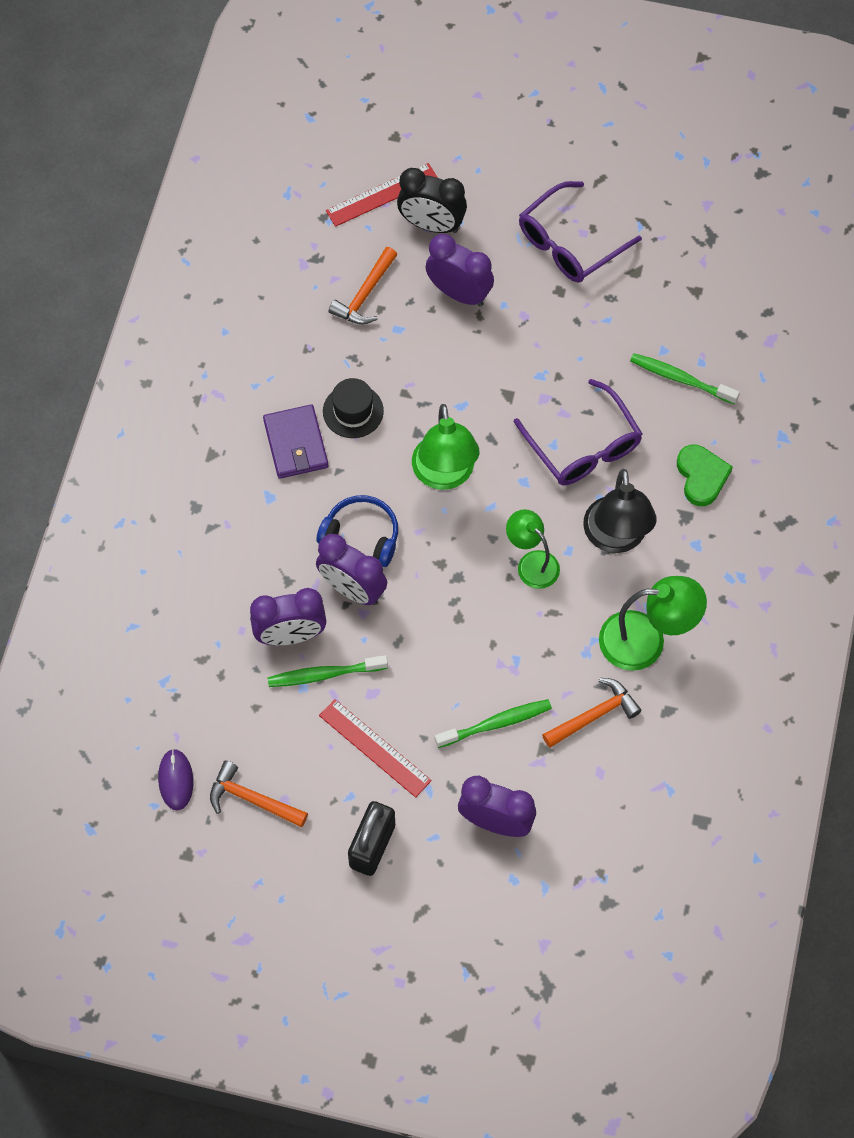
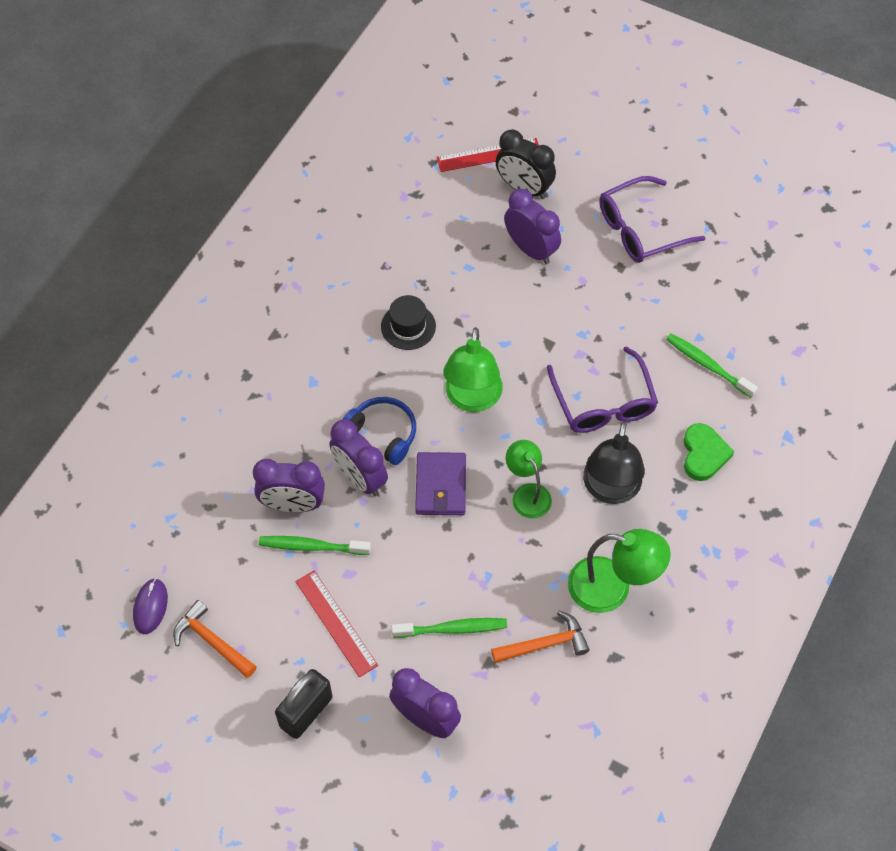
camera: 15 degrees right, 5 degrees down
(295, 444) = (350, 342): purple wallet -> purple wallet (440, 486)
(365, 295) = (449, 233): orange hammer -> none

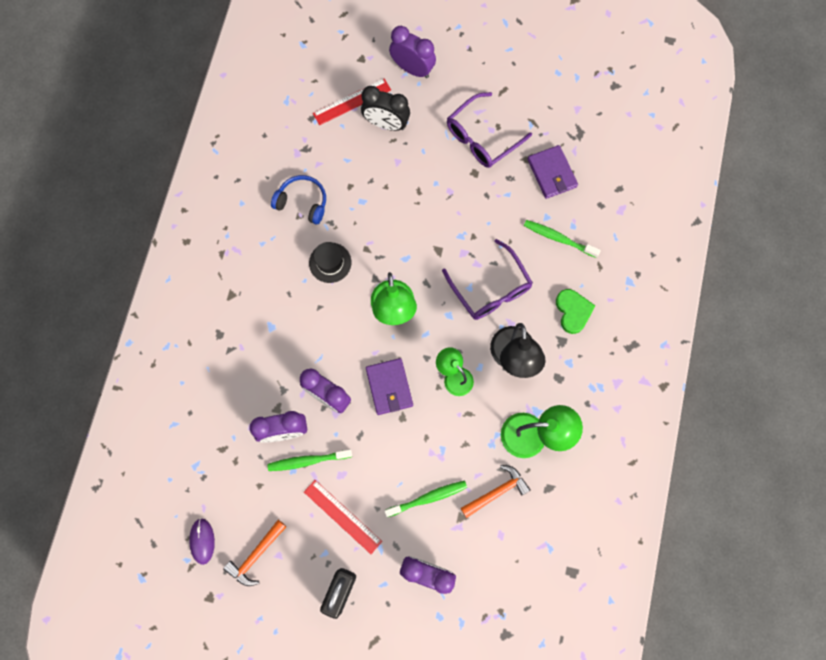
camera: 15 degrees left, 15 degrees up
(212, 641) = (256, 555): orange hammer -> orange hammer turned 75 degrees counterclockwise
(383, 433) = (335, 356): blue headphones -> blue headphones (302, 202)
(531, 249) = (405, 174): purple clock -> purple clock (412, 69)
(719, 289) = (551, 173): none -> purple wallet

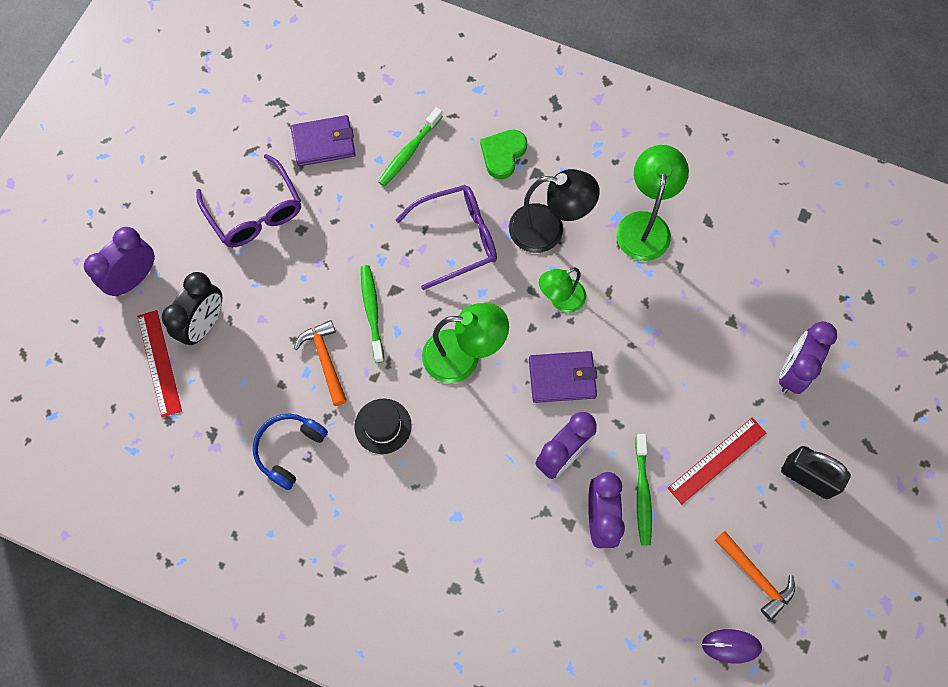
camera: 80 degrees left, 5 degrees down
(427, 498) = (705, 356): green toothbrush -> green toothbrush (372, 312)
(497, 491) = (706, 277): orange hammer -> orange hammer (325, 360)
(573, 311) = (503, 154): green heart -> green heart turned 60 degrees counterclockwise

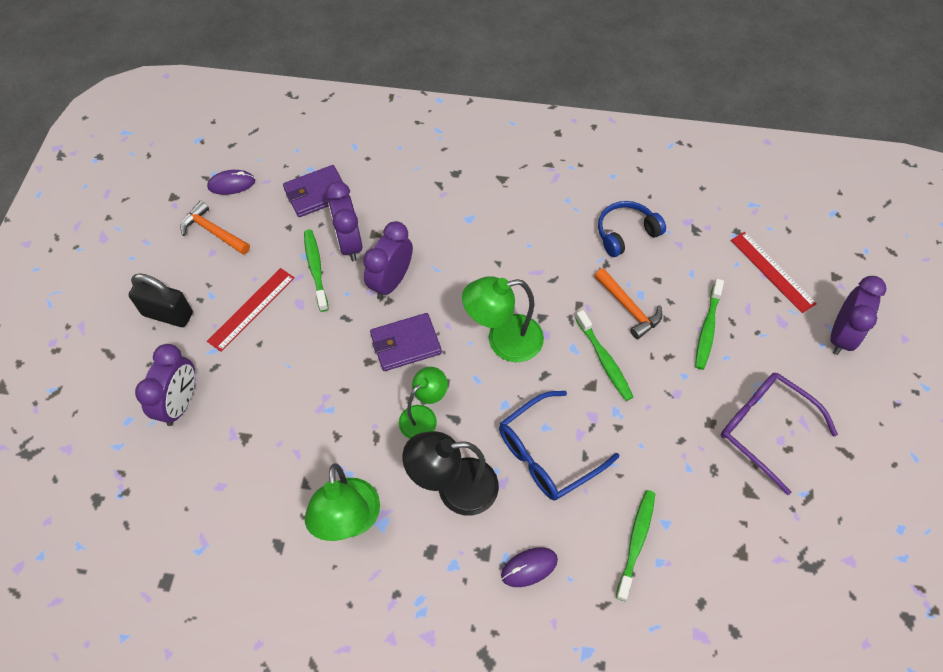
camera: 165 degrees right, 10 degrees down
(204, 324) = (752, 311): black clock -> none
(257, 318) = (707, 328): none -> green toothbrush
(289, 450) = (626, 233): blue headphones -> blue headphones turned 135 degrees counterclockwise
(323, 143) = (735, 527): purple wallet -> purple wallet (316, 193)
(383, 426) = (555, 268): black hat -> none
(457, 239) = (548, 453): purple glasses -> blue glasses
(503, 154) = (529, 567): green heart -> purple mouse

